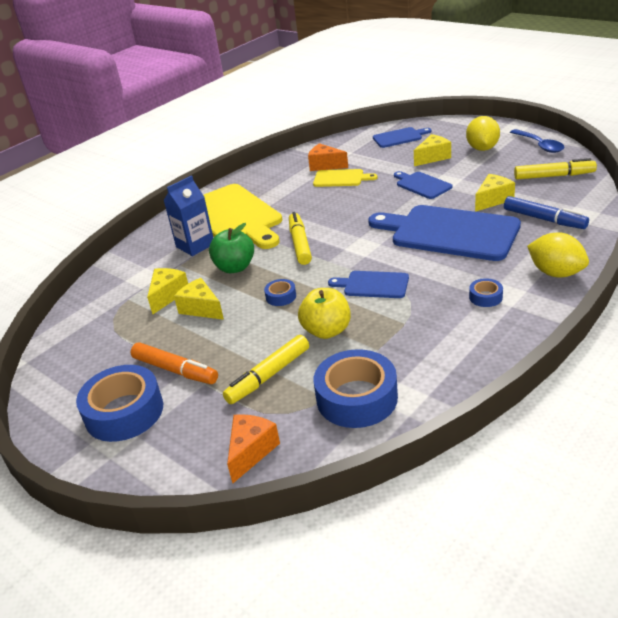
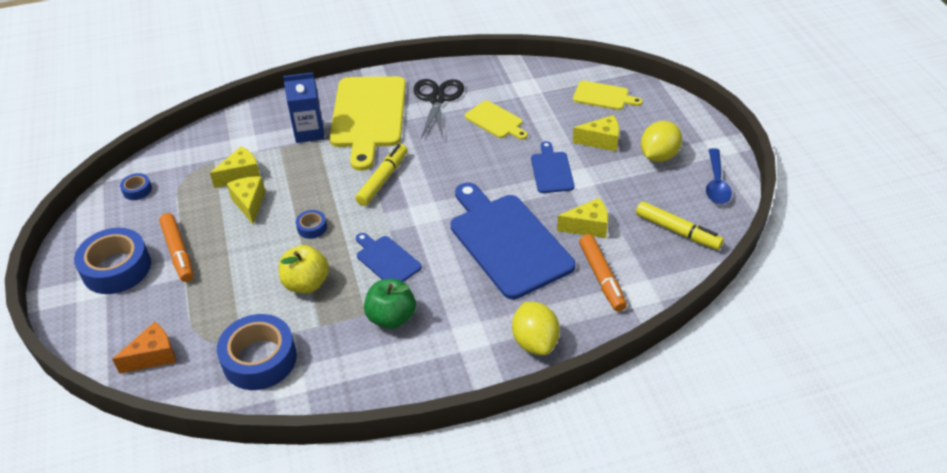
camera: 30 degrees right, 10 degrees up
(235, 267) = (312, 175): green apple -> green apple (391, 318)
(268, 376) = (227, 299): yellow marker -> none
(278, 186) = (437, 99): none -> black scissors
(325, 165) = (501, 96): orange cheese -> none
(399, 137) = (603, 96): blue cutting board -> yellow cutting board
(485, 297) = (451, 329): blue tape -> blue tape (137, 190)
(544, 219) = (601, 277): blue marker -> orange marker

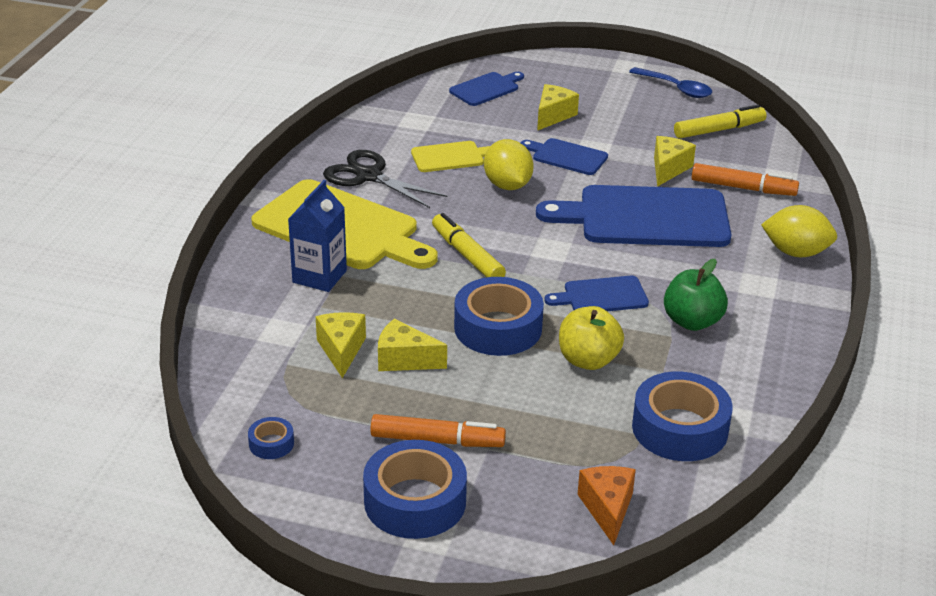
camera: 60 degrees left, 10 degrees down
(312, 228) = (498, 328): blue tape -> blue tape, size x2.18
(603, 96) = (486, 89): yellow cutting board -> blue cutting board
(658, 156) = (608, 98): yellow lemon -> yellow lemon (507, 185)

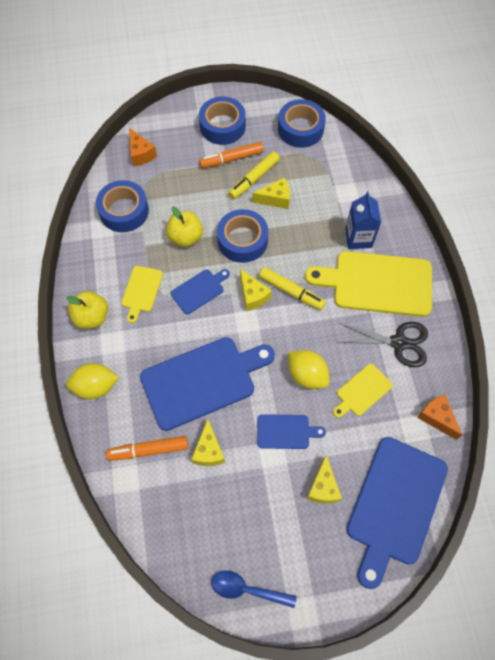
camera: 155 degrees right, 30 degrees up
(271, 444) = (300, 129): blue tape -> blue tape, size x2.18
(341, 350) = (309, 192): yellow cheese -> yellow cheese (253, 296)
(385, 119) = (436, 417): none -> orange cheese
(486, 89) = (395, 504): blue cutting board -> blue cutting board, size x2.04
(692, 321) = (141, 291): green apple -> yellow cutting board
(719, 130) = (189, 531): yellow marker -> yellow marker (254, 179)
(781, 317) = (92, 317): none -> yellow apple

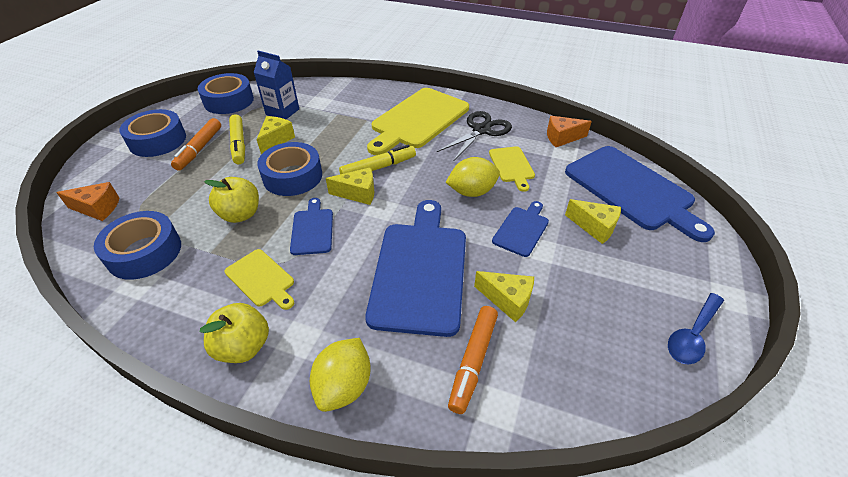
camera: 60 degrees left, 20 degrees down
(358, 238) = (367, 113): blue carton -> blue carton (282, 112)

